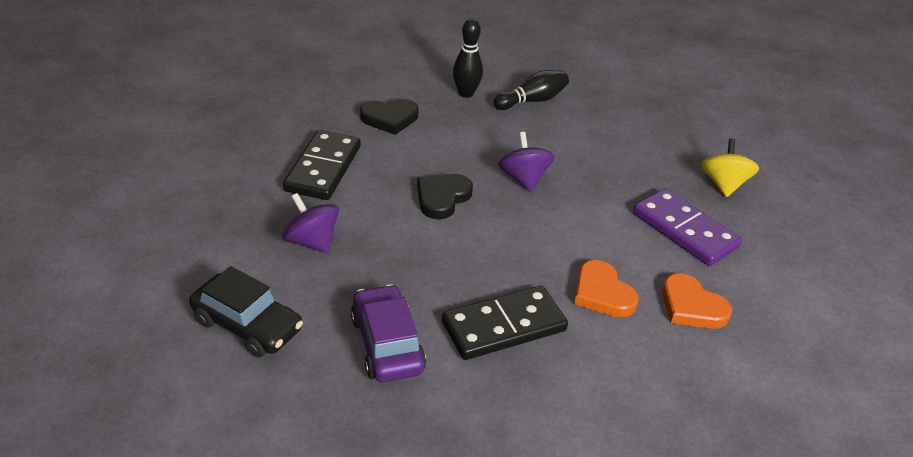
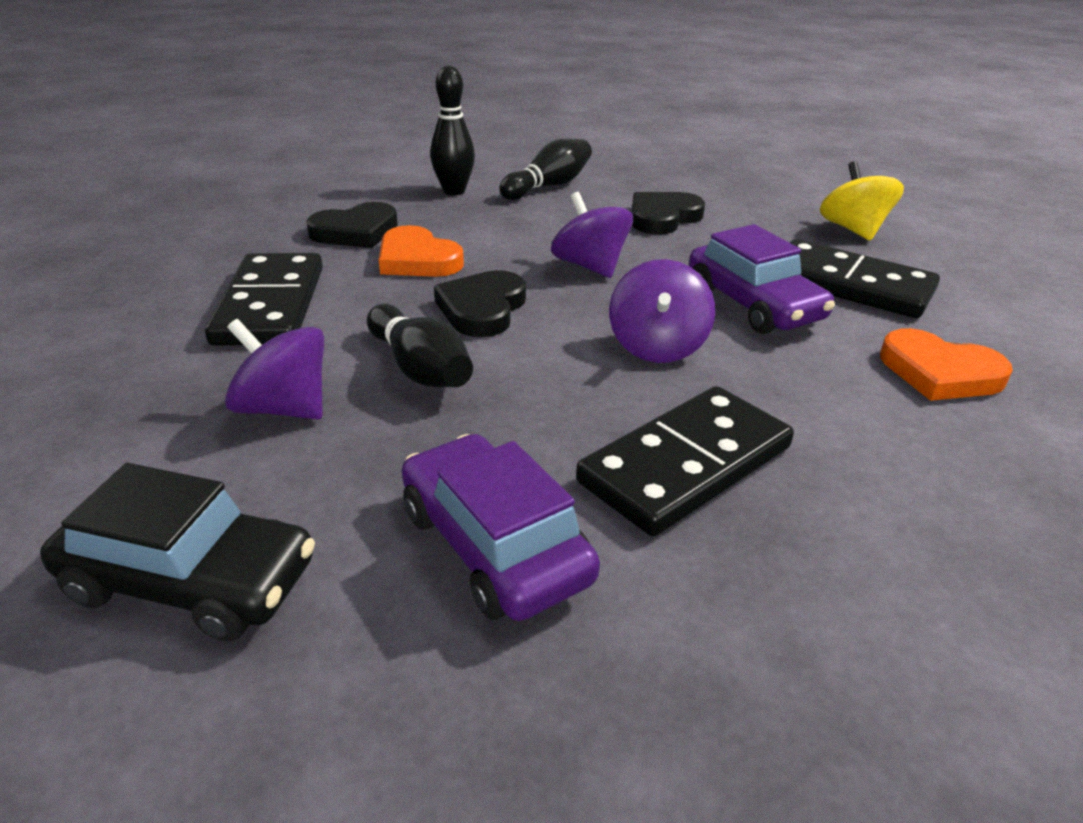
camera: 15 degrees left, 5 degrees down
(390, 232) = (420, 368): none -> black bowling pin
(532, 248) = (657, 346): none -> purple spinning top
(595, 146) = (663, 217): none -> black heart
(602, 293) = (802, 383): orange heart -> orange heart (417, 260)
(610, 231) = (753, 304): none -> purple car
(684, 230) = (849, 285): purple domino -> black domino

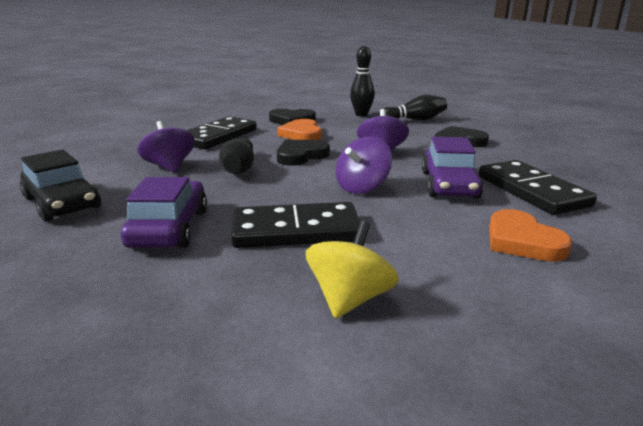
camera: 35 degrees right, 10 degrees down
(853, 230) = (584, 169): yellow spinning top -> yellow spinning top (350, 299)

